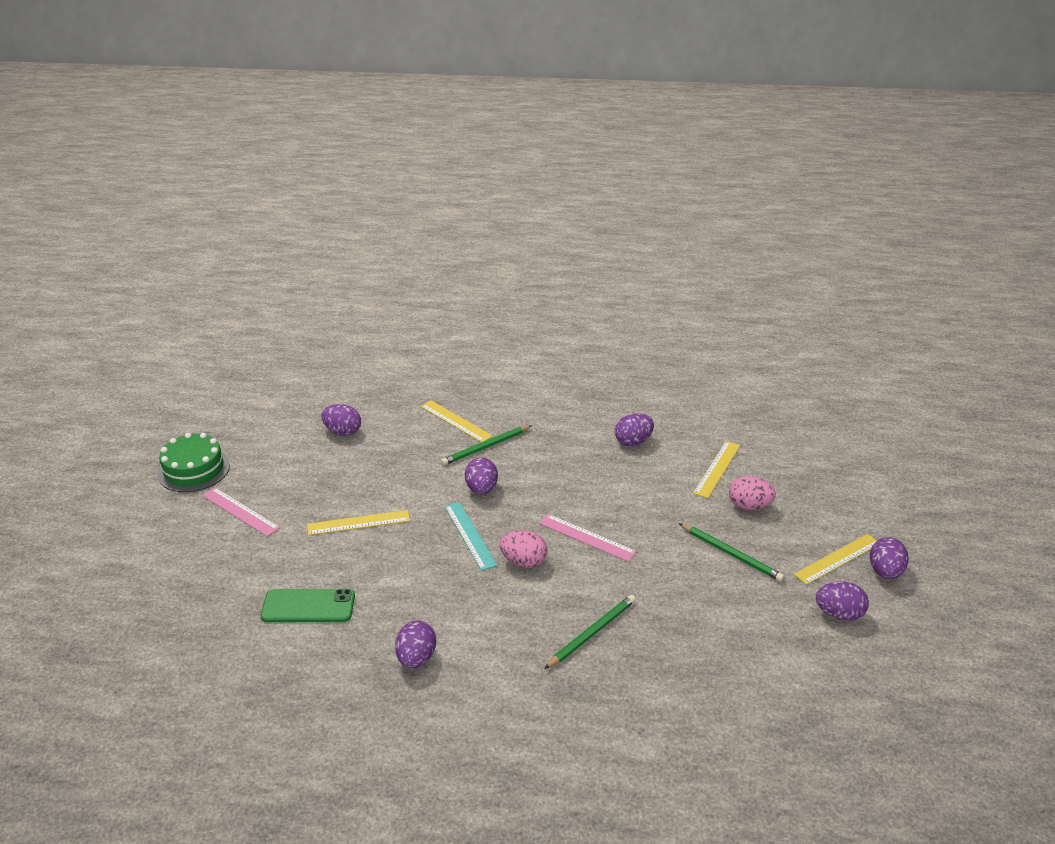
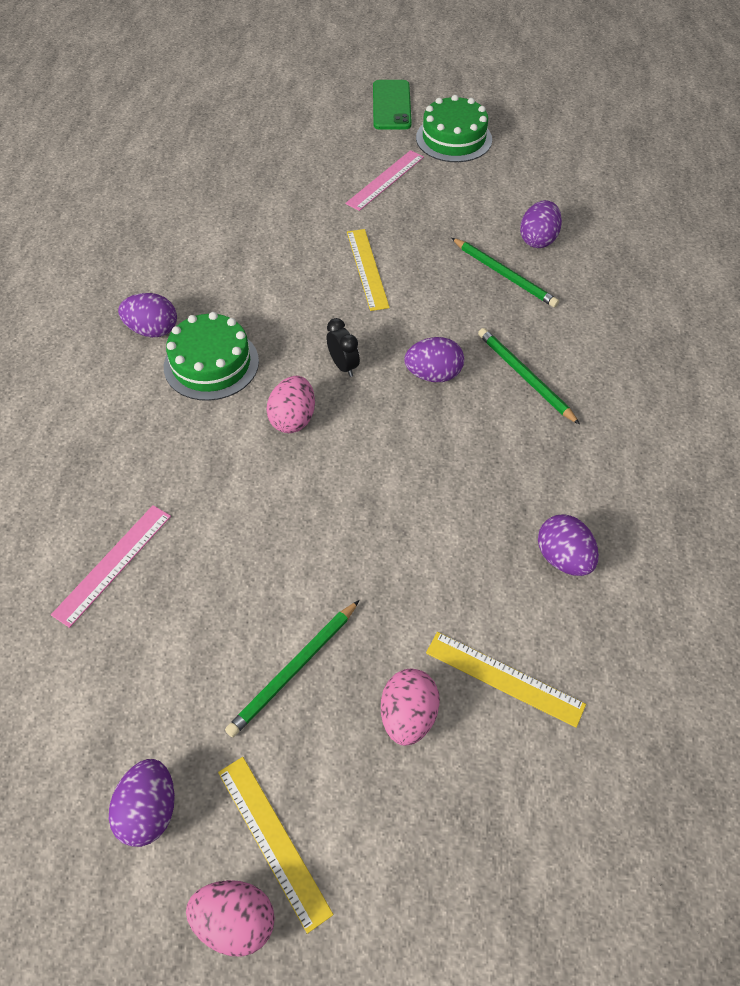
camera: 90 degrees right, 20 degrees up
(308, 606) = (238, 245): green phone -> green phone (391, 105)
(455, 421) = (580, 343): yellow ruler -> none
(462, 614) = (211, 364): none -> green cake
(469, 535) = (343, 366): turquoise ruler -> black clock
(587, 537) = (336, 487): pink ruler -> pink ruler (113, 564)
(591, 633) = (162, 485): green pencil -> green pencil (504, 274)
(885, 572) = (235, 921): purple egg -> pink egg

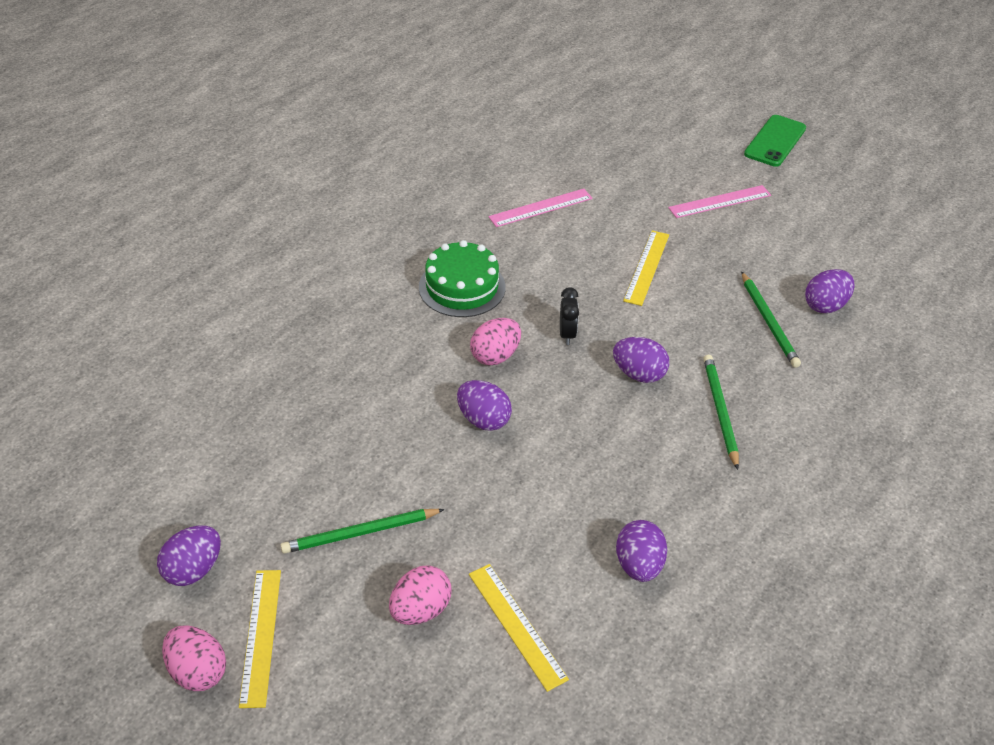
camera: 30 degrees right, 10 degrees down
(113, 564) = (286, 396): pink ruler -> pink ruler (541, 208)
(153, 330) = (435, 243): purple egg -> purple egg (483, 420)
(454, 138) = (812, 190): green cake -> none

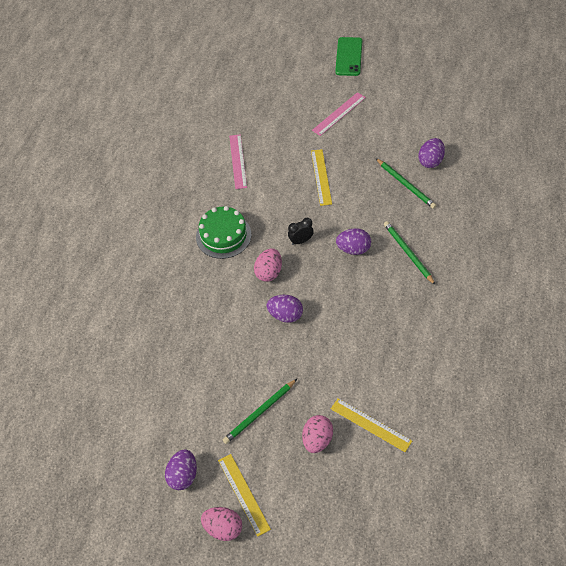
camera: 20 degrees left, 10 degrees up
(541, 208) = (238, 161): pink ruler -> pink ruler turned 45 degrees counterclockwise
(567, 334) = (301, 241): black clock -> black clock turned 90 degrees counterclockwise
(639, 565) = (413, 363): purple egg -> none

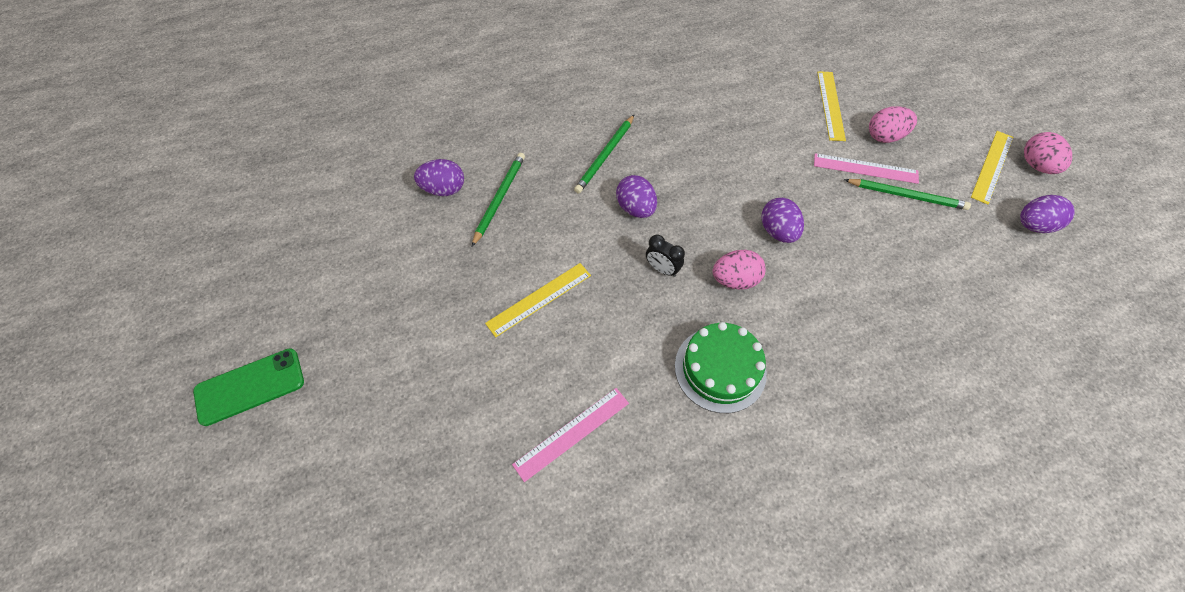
camera: 125 degrees left, 5 degrees up
(339, 114) = (398, 336): pink ruler -> pink ruler (865, 168)

